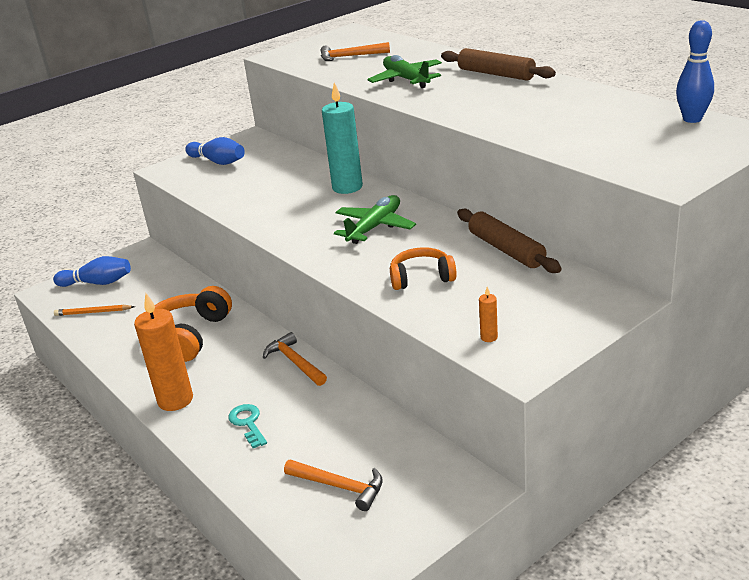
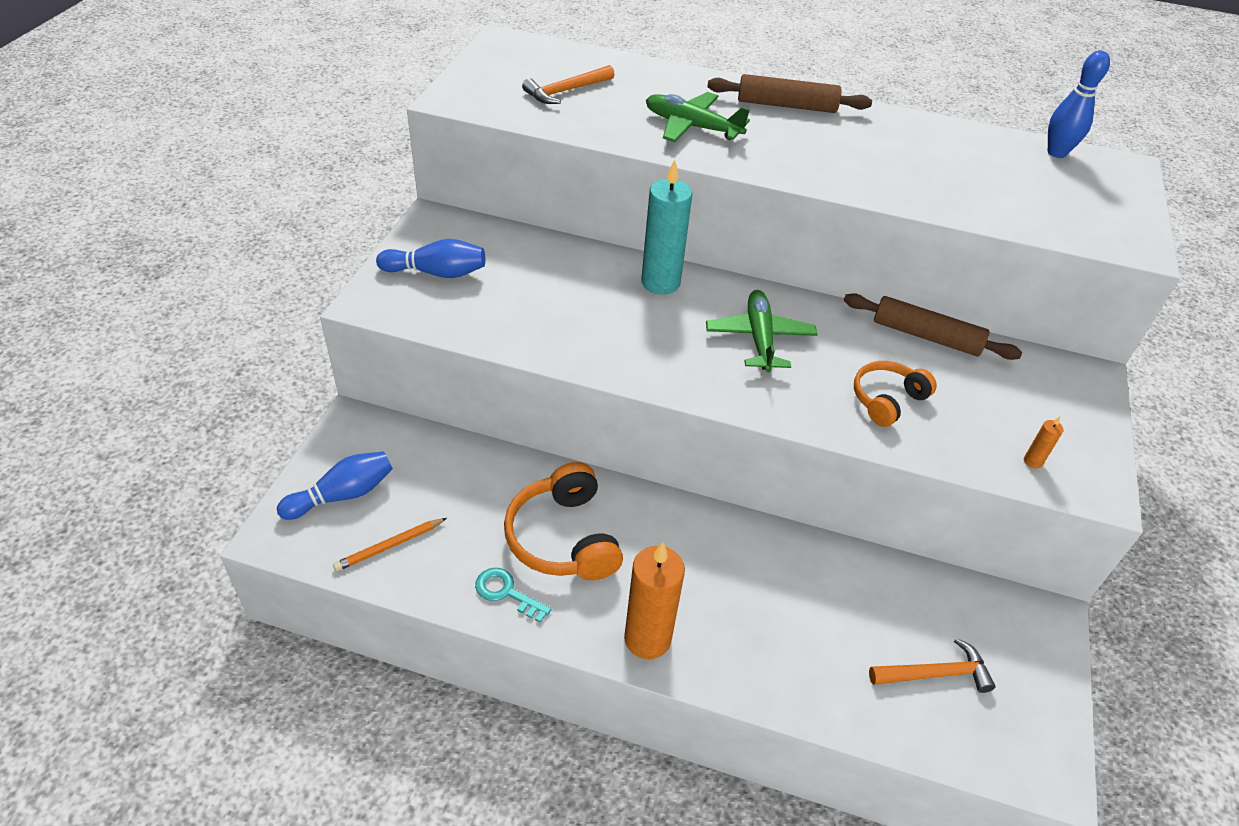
camera: 40 degrees left, 15 degrees up
(248, 423) = (764, 635): turquoise key -> turquoise key (506, 592)
(295, 362) = (730, 530): orange hammer -> none

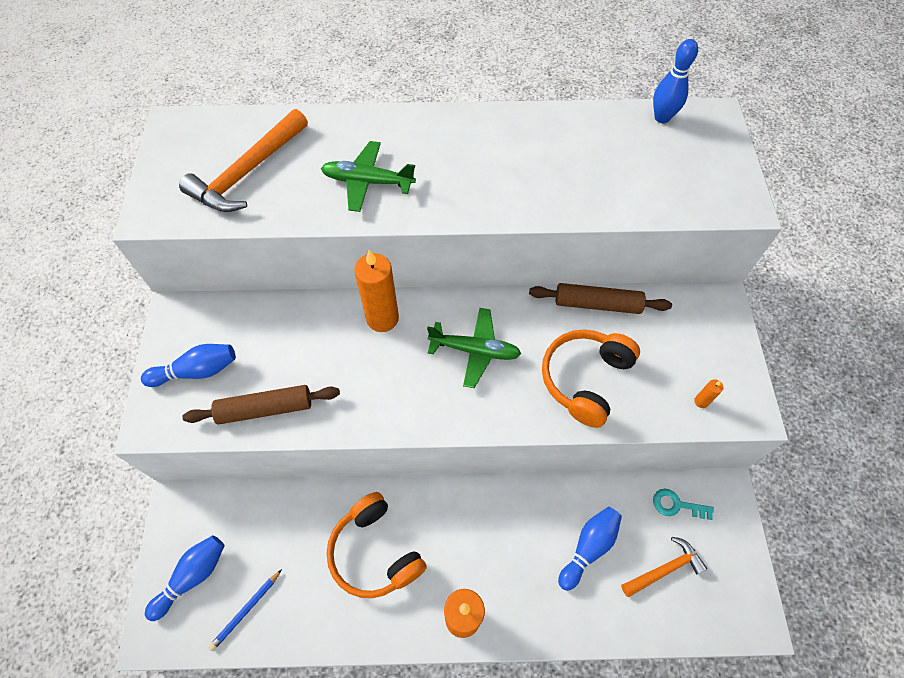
camera: 15 degrees left, 15 degrees up
(389, 546) = (246, 610): orange pencil -> blue pencil
(506, 592) = (348, 618): turquoise key -> turquoise key (676, 505)
(566, 91) = (248, 172): orange hammer -> orange hammer, size x1.66
(660, 282) = (382, 318): turquoise candle -> orange candle
(759, 338) = (475, 350): green plane -> green plane turned 120 degrees clockwise
(786, 105) = (438, 130): brown rolling pin -> brown rolling pin (265, 408)
(838, 618) = (588, 547): none -> blue bowling pin
(887, 400) = (585, 379): orange headphones -> orange headphones, size x1.58

